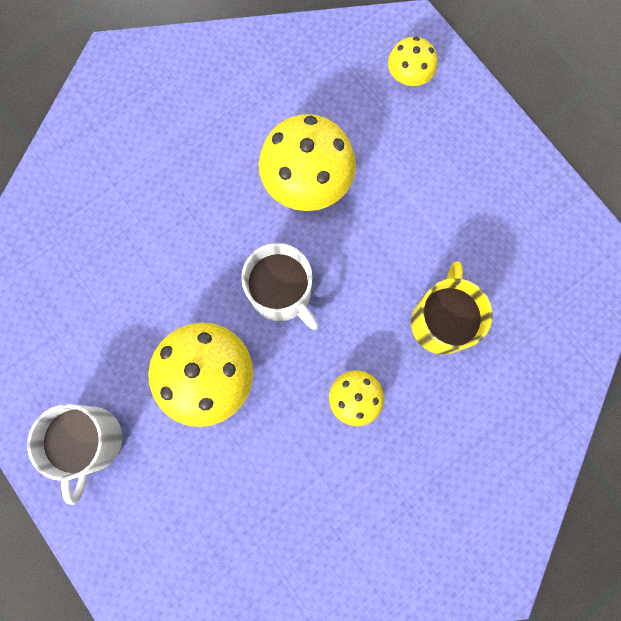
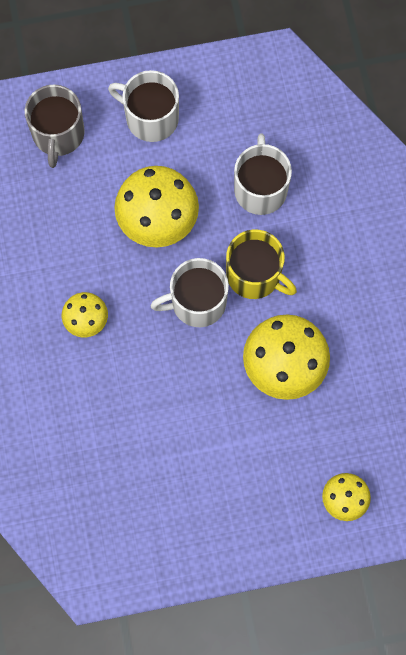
camera: 115 degrees right, 5 degrees down
(127, 285) = (260, 188): none -> white mug
(154, 539) = (58, 134): none -> grey mug
(441, 321) = (112, 417): yellow mug -> yellow mug (255, 275)

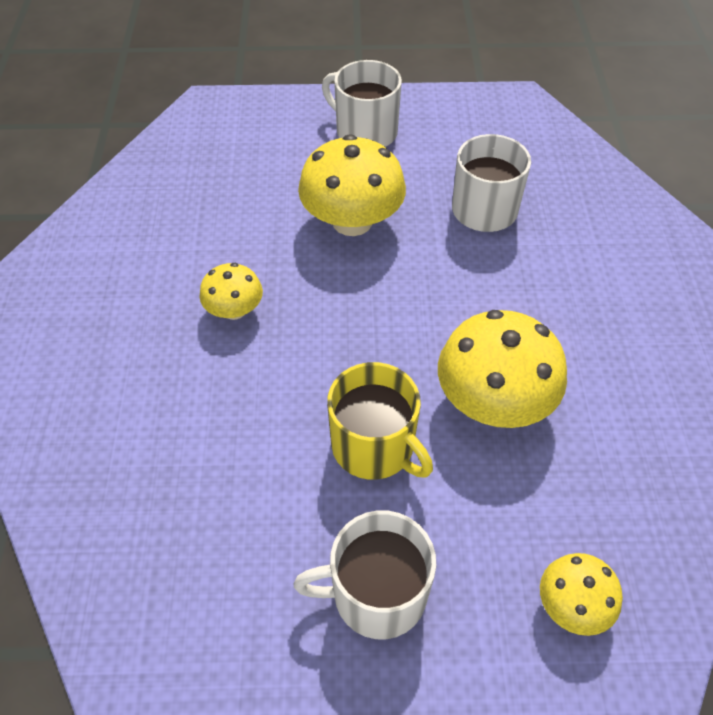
camera: 10 degrees right, 20 degrees down
(58, 134) = (256, 133): grey mug -> none
(197, 302) = (384, 311): white mug -> white mug (376, 594)
(255, 275) = (466, 292): yellow mug -> yellow mug (374, 446)

